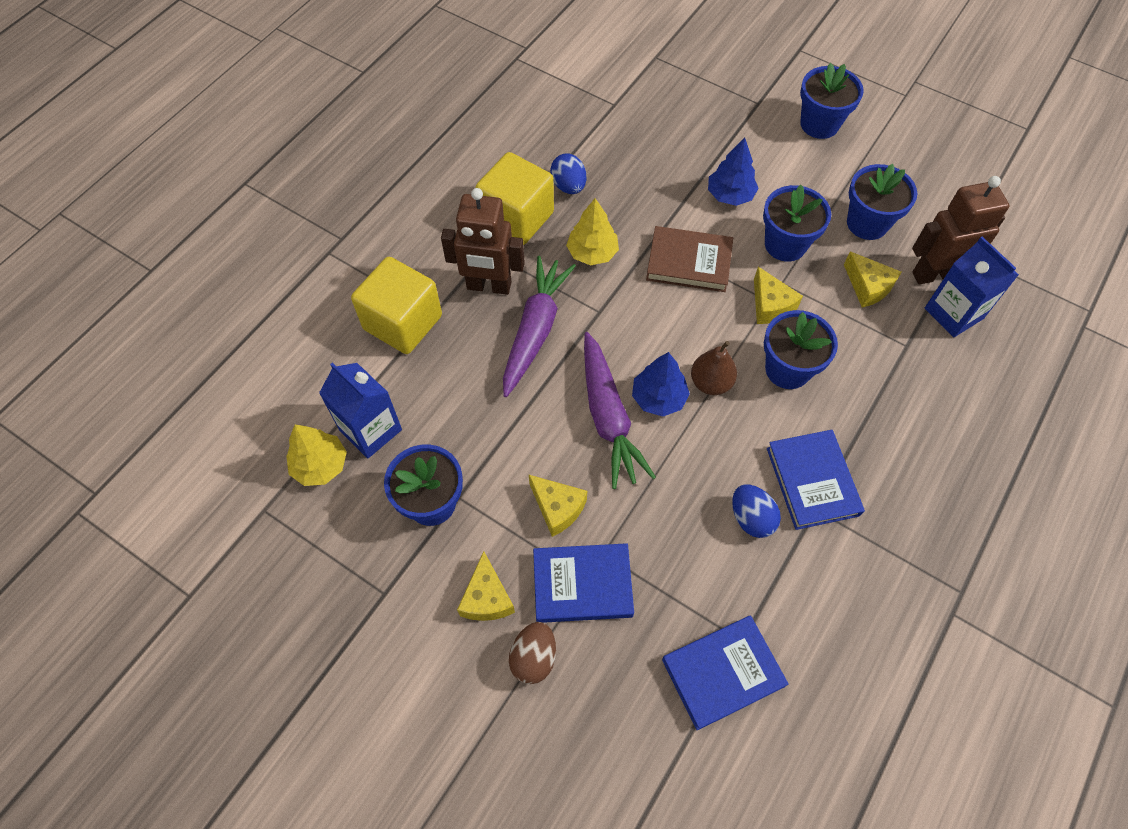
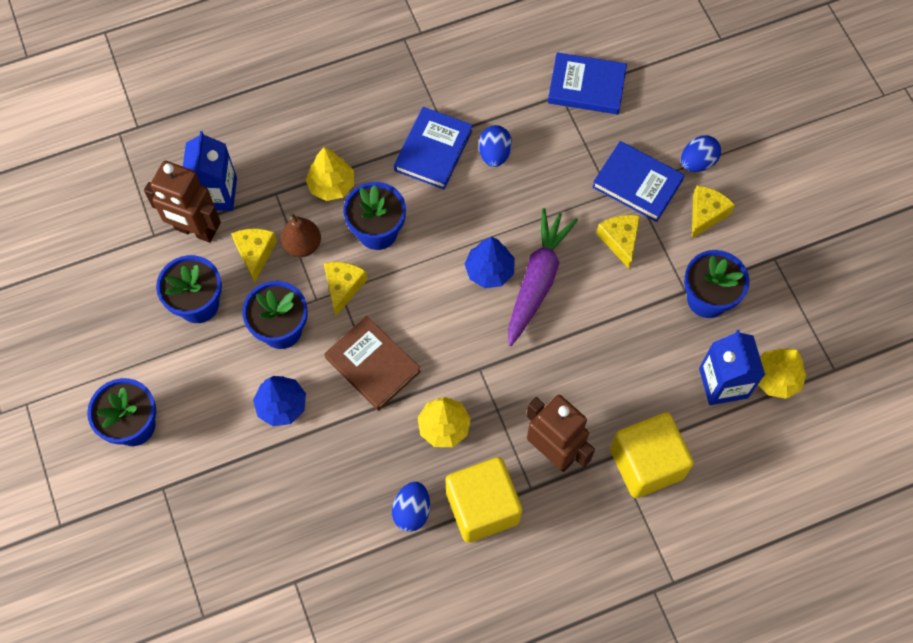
camera: 145 degrees left, 5 degrees up
(533, 658) = (697, 162): brown egg -> blue egg
(535, 330) = (542, 385): purple carrot -> none
(711, 383) = (442, 257): brown pear -> brown pear (302, 245)
(868, 384) = (331, 185): none -> yellow tree

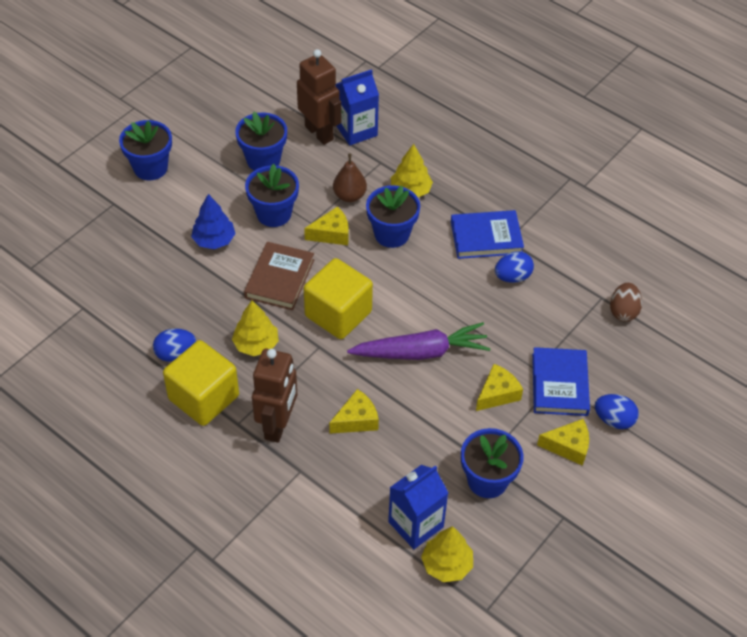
camera: 60 degrees right, 15 degrees down
(195, 230) = (319, 133): brown robot -> brown robot turned 150 degrees clockwise
(255, 253) = (324, 172): yellow cheese -> yellow cheese (356, 420)
(489, 271) = (407, 317): blue tree -> none
(586, 86) = (623, 311): blue book -> brown egg
(646, 463) = (306, 496): yellow cube -> yellow cube (338, 314)

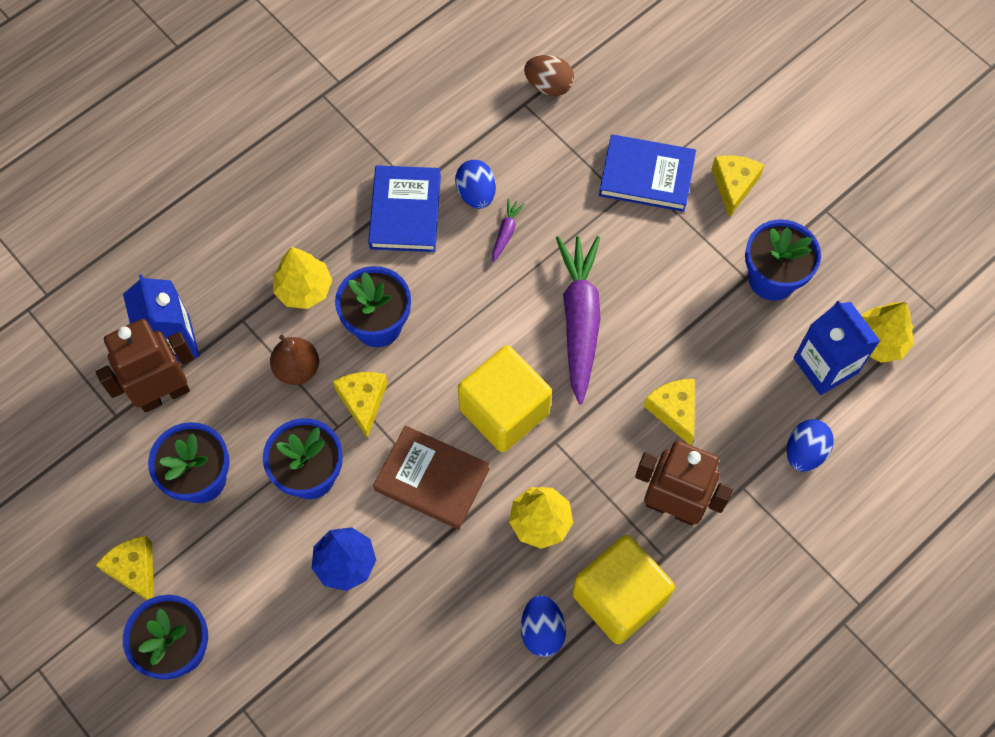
camera: 80 degrees left, 15 degrees up
(484, 299) = (506, 233): none -> purple carrot
(497, 394) = (652, 245): yellow cheese -> yellow cheese (135, 570)
(614, 420) = (702, 131): blue egg -> blue egg (804, 452)

